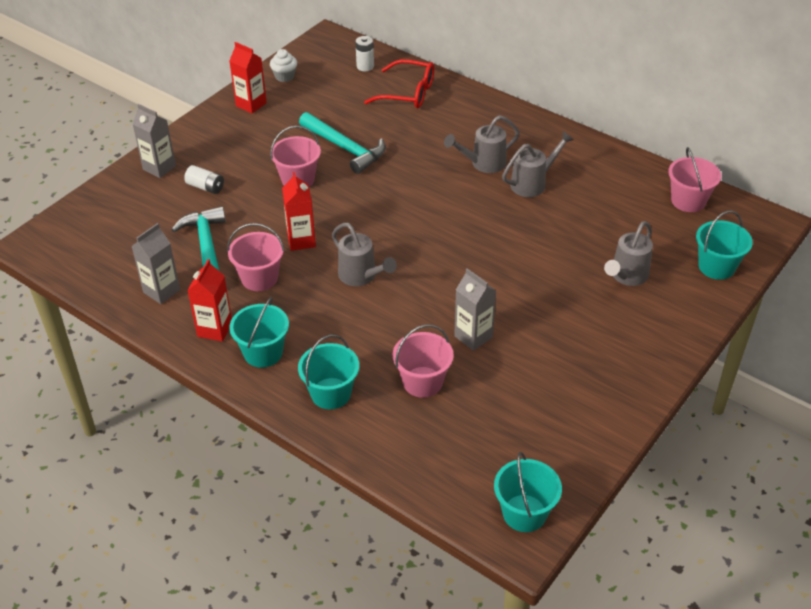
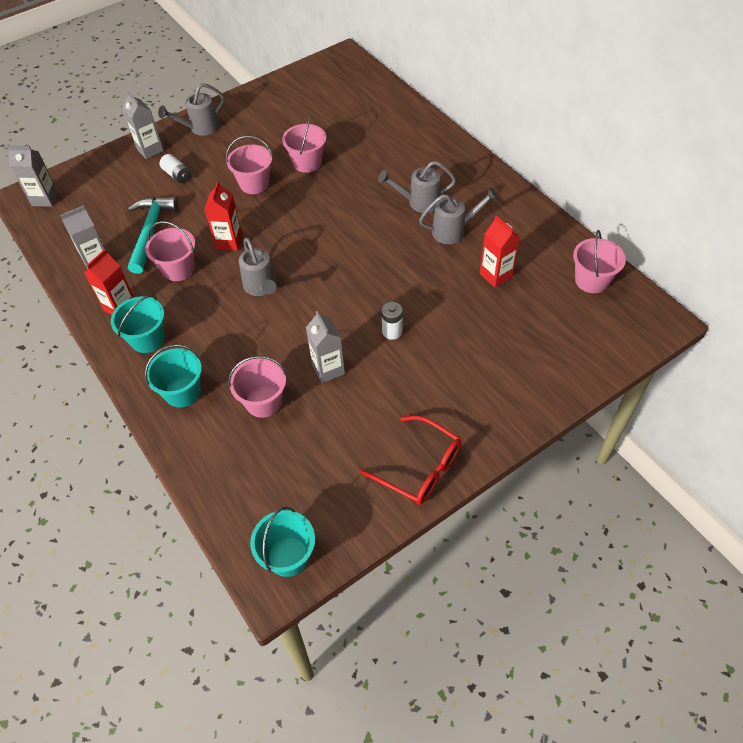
camera: 20 degrees right, 10 degrees up
(61, 240) = (45, 199): none -> grey carton
(251, 104) = (250, 106): red carton -> red carton (495, 275)
(284, 76) = (290, 86): white cupcake -> none
(345, 148) = (307, 162): turquoise hammer -> pink bucket
(365, 66) = (361, 88): white battery -> white battery (392, 331)
(408, 93) = (386, 121): red glasses -> red glasses (420, 468)
(626, 276) = (495, 343): grey watering can -> grey watering can (200, 128)
(716, 267) = (586, 355): turquoise bucket -> none

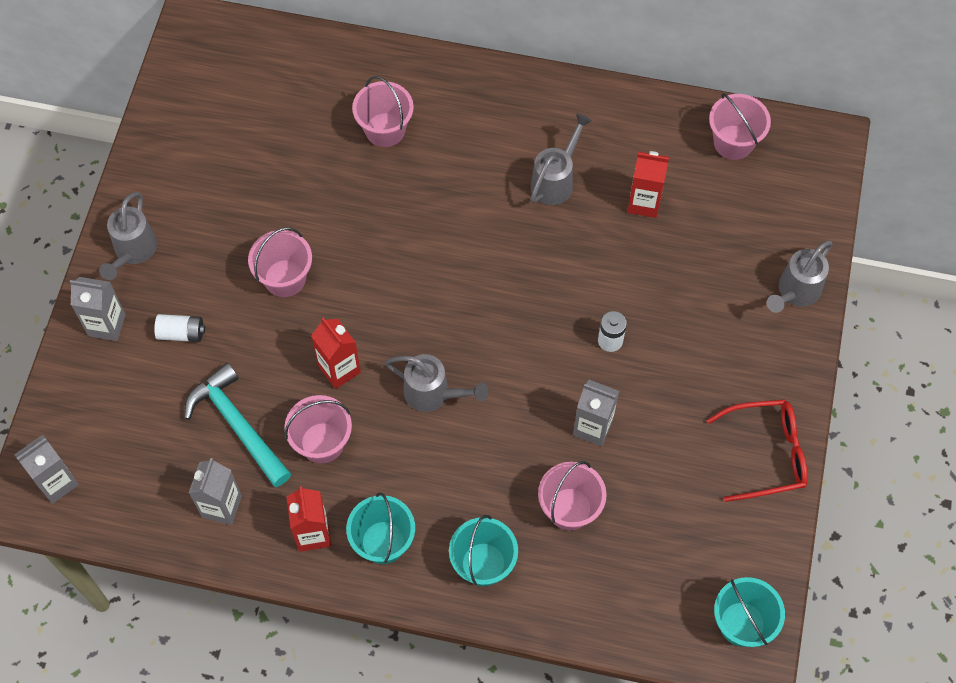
camera: 45 degrees left, 10 degrees up
(307, 162) = (314, 207): pink bucket -> pink bucket (385, 130)
(419, 202) = (487, 171): grey watering can -> grey watering can (795, 292)

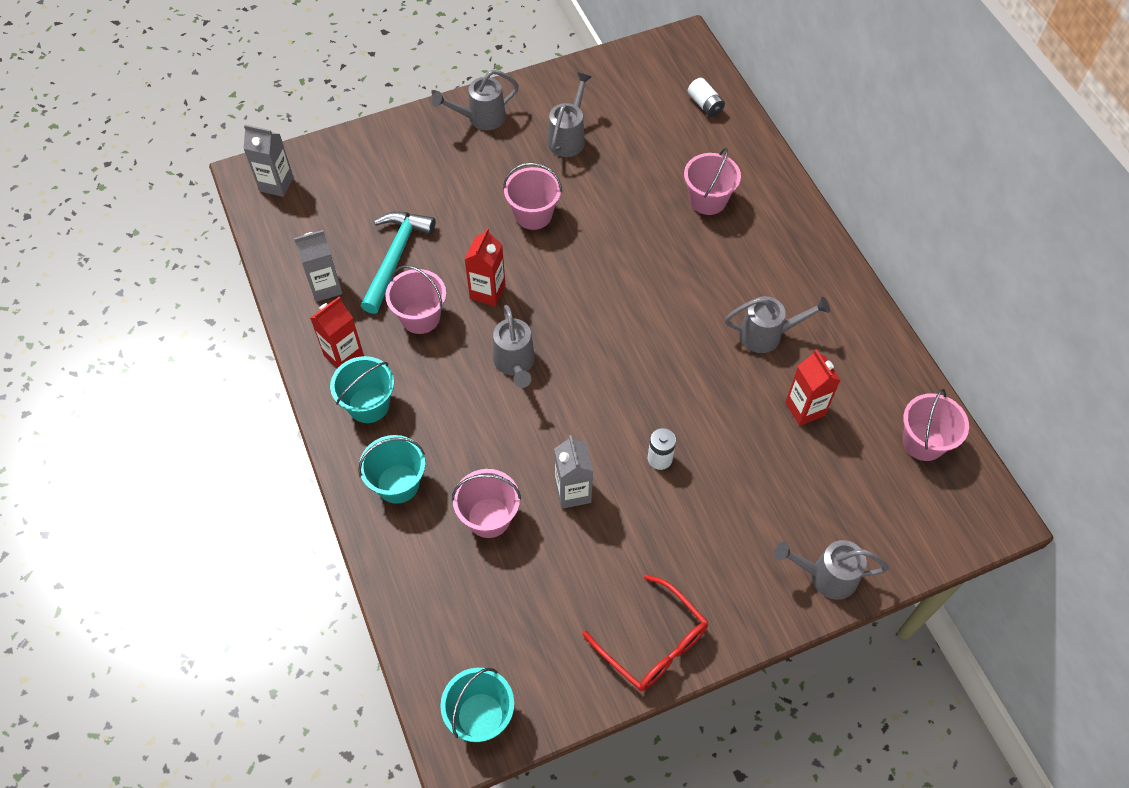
camera: 55 degrees right, 5 degrees down
(107, 325) = (413, 138): grey carton -> none
(181, 333) = (441, 182): white battery -> white battery (705, 105)
(221, 193) = (568, 138): none -> grey watering can

